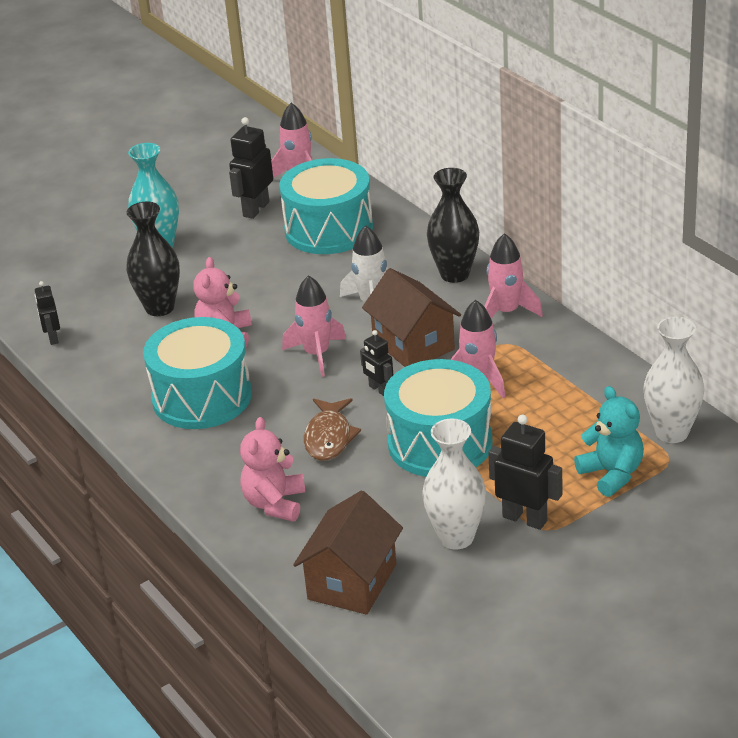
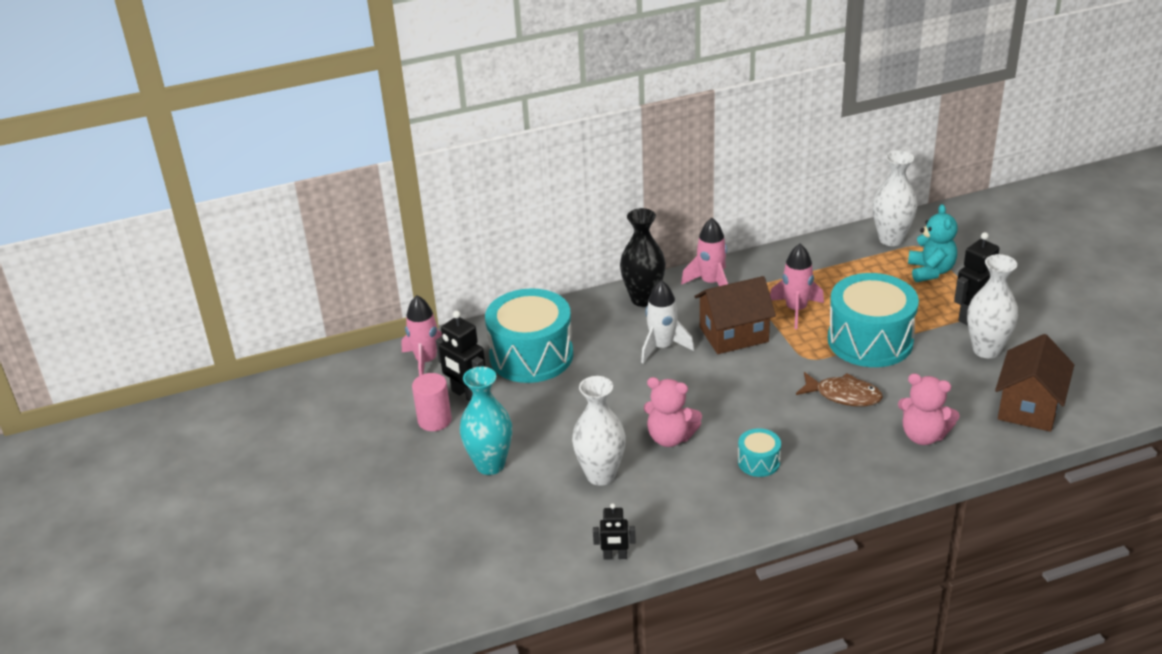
camera: 75 degrees left, 0 degrees up
(159, 307) = (601, 475): black vase -> white vase
(202, 397) = (758, 462): turquoise drum -> turquoise drum, size x0.45
(214, 202) = (434, 420): none -> pink cylinder
(316, 354) = (723, 387): pink rocket -> none
(352, 582) = (1029, 407): brown house -> brown house turned 75 degrees clockwise
(379, 389) = (788, 360): black robot -> none
(612, 474) = (930, 271): turquoise teddy bear -> turquoise teddy bear turned 105 degrees clockwise

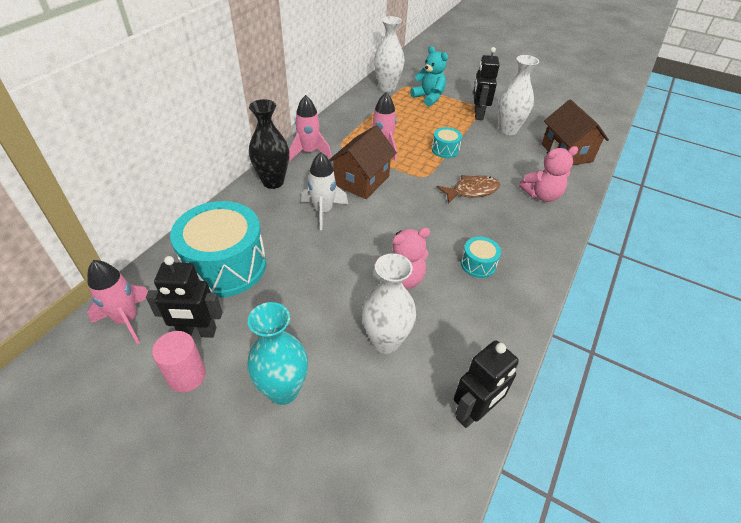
camera: 45 degrees left, 10 degrees up
(615, 556) = (474, 412): black robot -> black robot, size x1.66
(870, 340) = (445, 150): turquoise drum -> turquoise drum, size x0.45

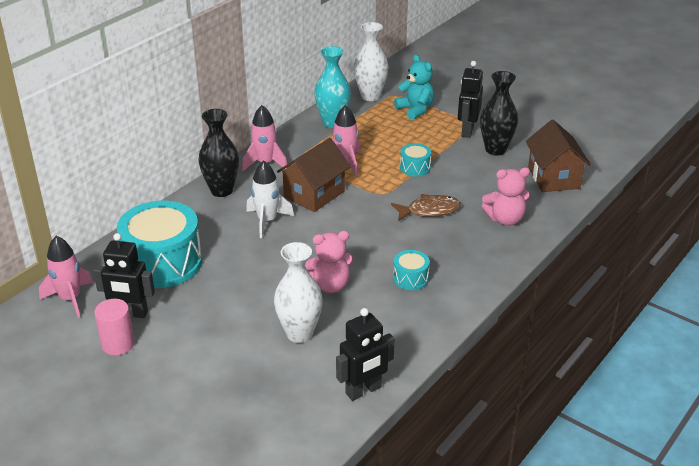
camera: 10 degrees right, 10 degrees down
(283, 390) = (199, 361): turquoise vase -> turquoise vase (332, 122)
(508, 130) = (495, 150): white vase -> black vase

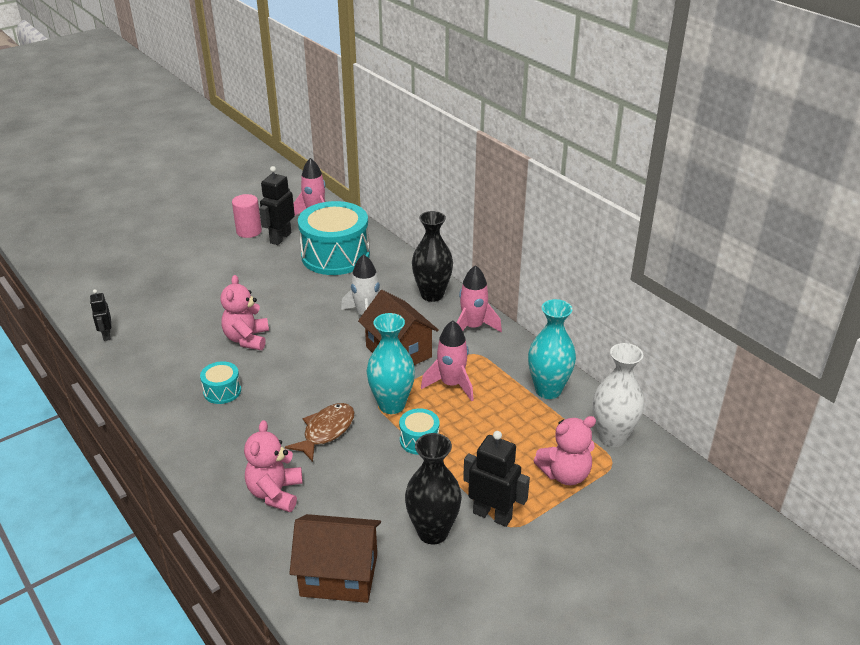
camera: 105 degrees right, 0 degrees up
(299, 333) = (197, 313): white vase -> none
(363, 391) = (106, 335): black robot -> black robot, size x0.60
(383, 186) = (392, 405): none -> turquoise vase
(415, 110) = (565, 474): turquoise teddy bear -> pink teddy bear
(429, 211) = (326, 431): brown fish -> brown fish turned 150 degrees counterclockwise

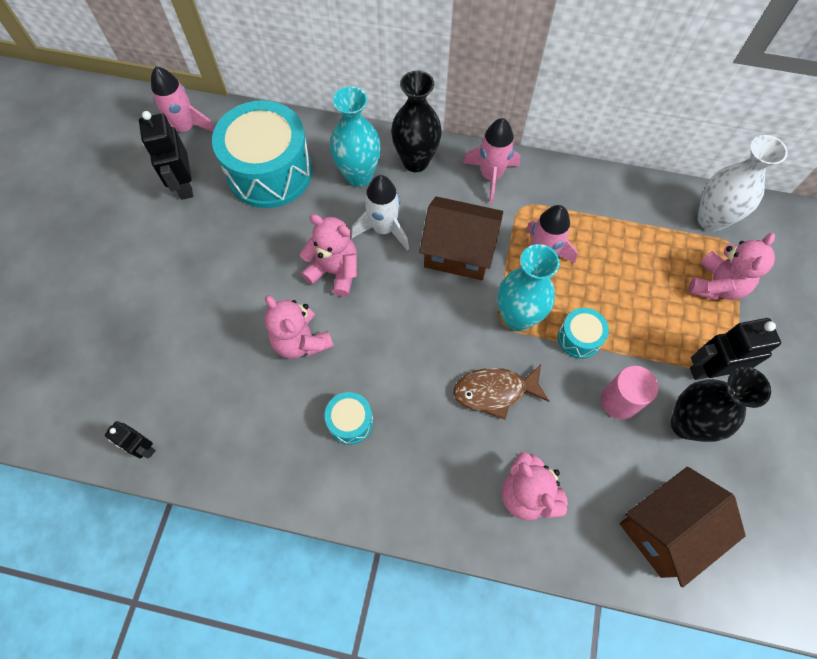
camera: 40 degrees left, 30 degrees up
(249, 231) = (138, 198): pink cylinder -> pink cylinder (619, 401)
(310, 319) = (335, 271): none -> pink teddy bear
(326, 431) = (495, 391): brown fish -> brown fish turned 90 degrees counterclockwise
(548, 390) = (619, 205): turquoise vase -> turquoise vase (359, 175)

